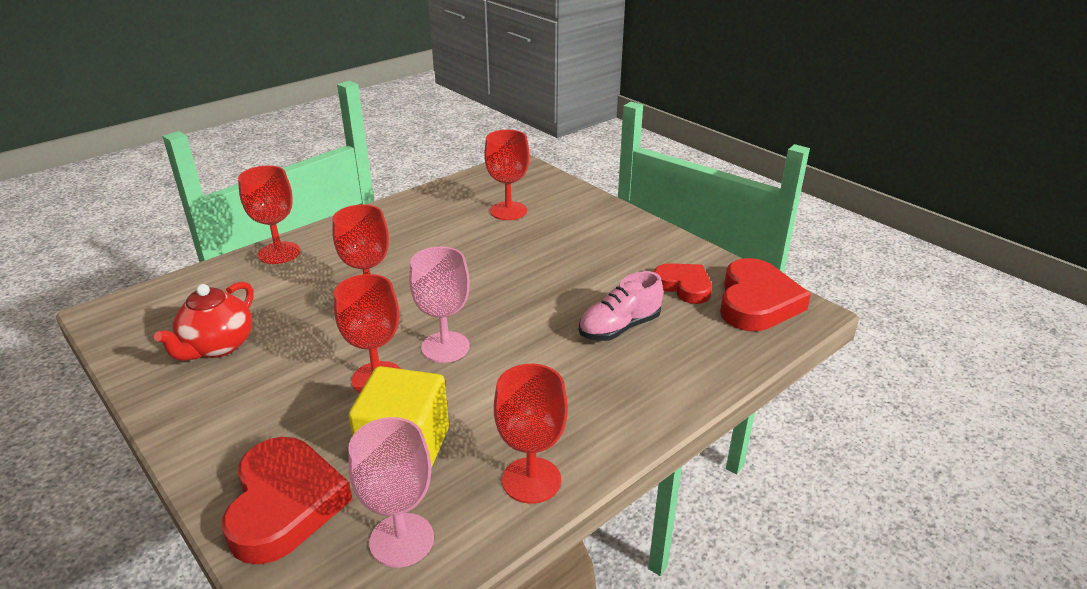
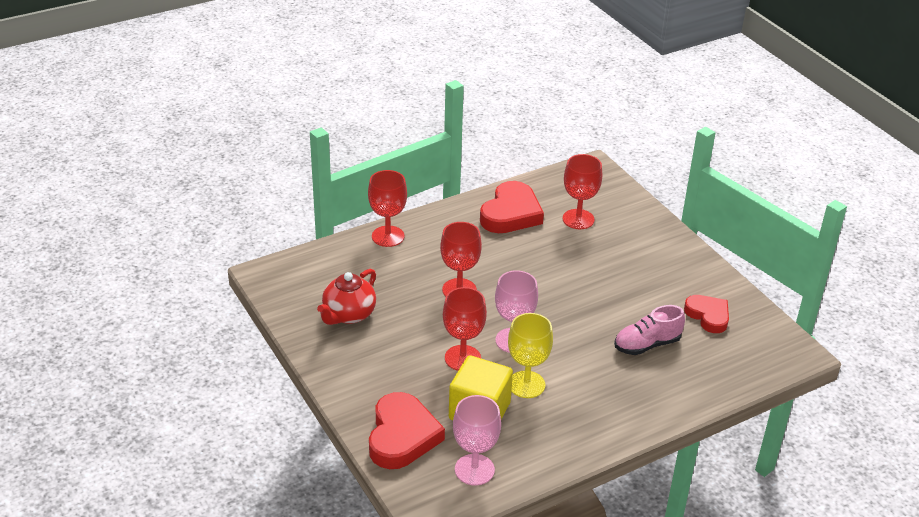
camera: 10 degrees right, 5 degrees up
(469, 400) = (526, 384): none -> yellow goblet
(531, 480) = (561, 447): red goblet -> none
(756, 302) = (762, 339): red heart -> red heart (511, 213)

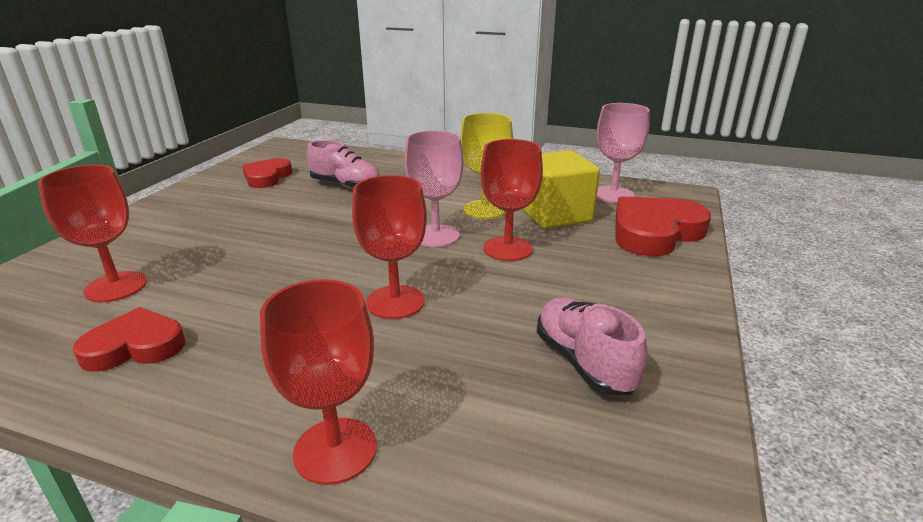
camera: 130 degrees left, 10 degrees down
(348, 315) = (584, 362): red teapot -> pink shoe
(511, 213) = (135, 346): red heart -> red heart, size x0.64

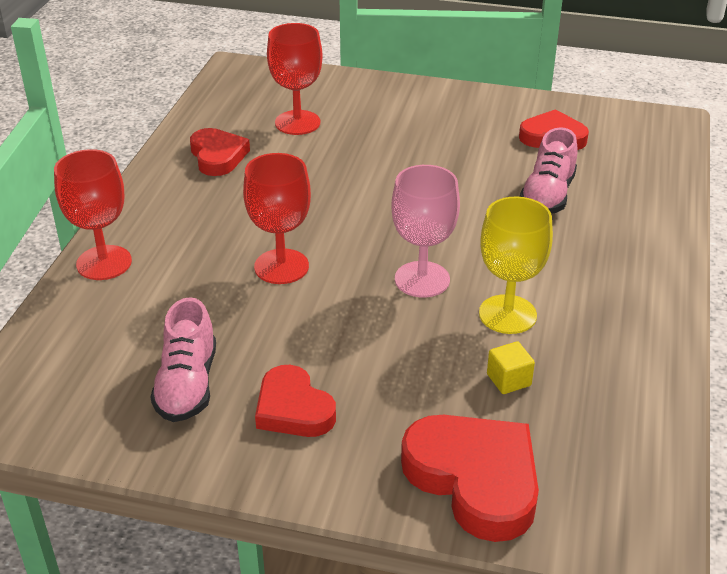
camera: 85 degrees right, 10 degrees up
(507, 249) = (400, 336): red goblet -> none
(555, 215) = (508, 380): yellow cube -> yellow cube, size x0.43
(584, 362) = (187, 385): pink shoe -> pink shoe turned 120 degrees clockwise
(604, 299) = (293, 409): none -> red heart
(613, 194) = (608, 449): pink goblet -> none

